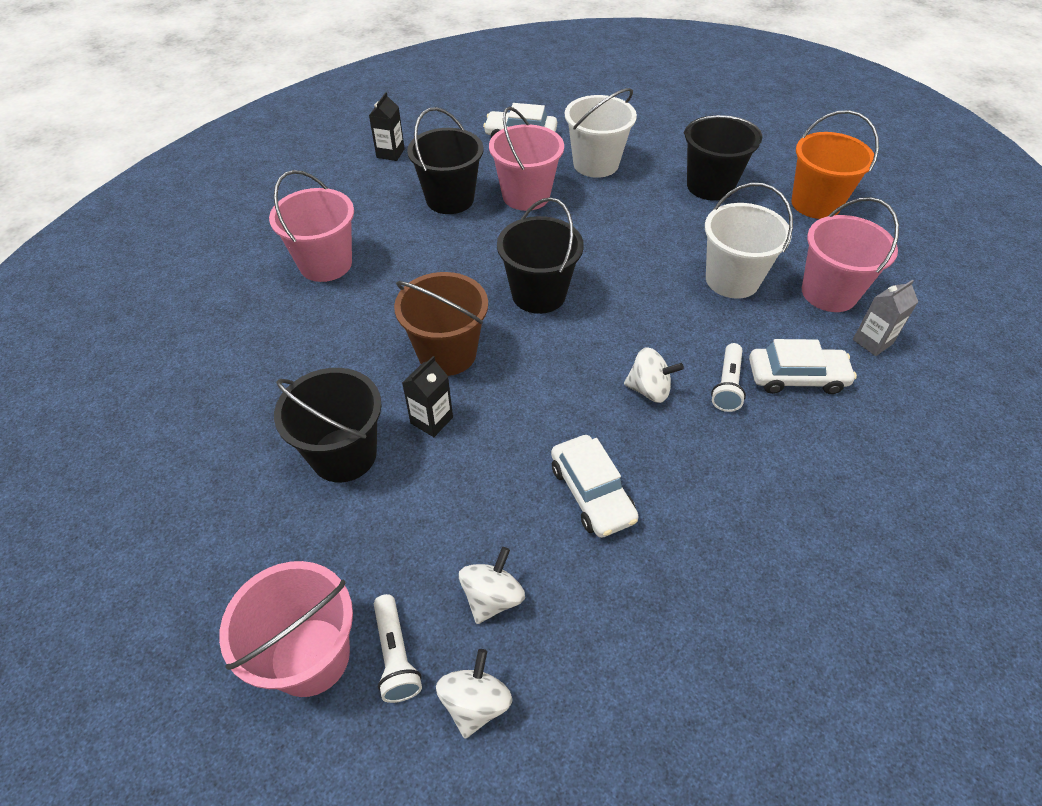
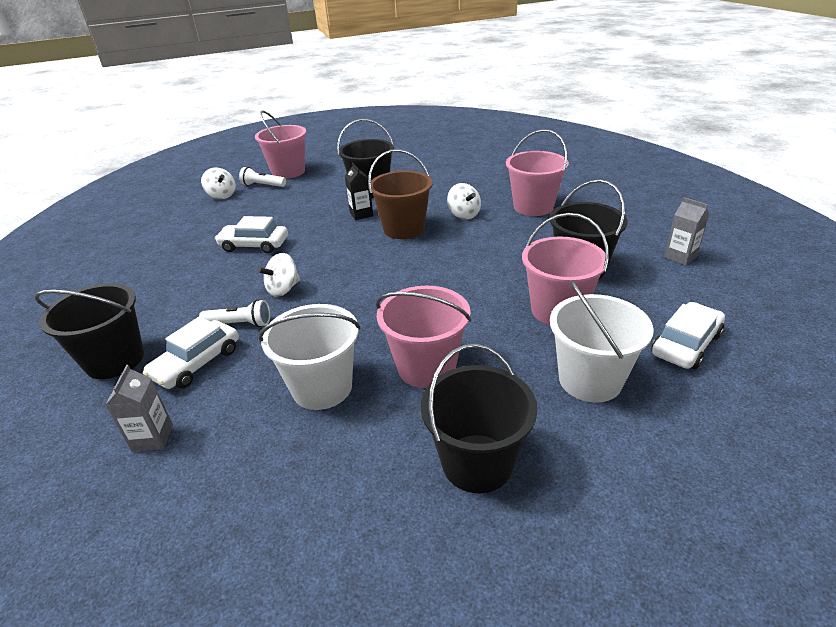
camera: 125 degrees right, 15 degrees down
(390, 153) = (680, 257): black carton -> grey carton
(492, 597) = (251, 207): white spinning top -> white spinning top (464, 215)
(538, 294) = (419, 276): black bucket -> black bucket (115, 360)
(727, 385) = (240, 324): white flashlight -> white flashlight turned 135 degrees clockwise
(815, 204) = (352, 563): orange bucket -> none
(829, 293) = (228, 450): pink bucket -> pink bucket (426, 367)

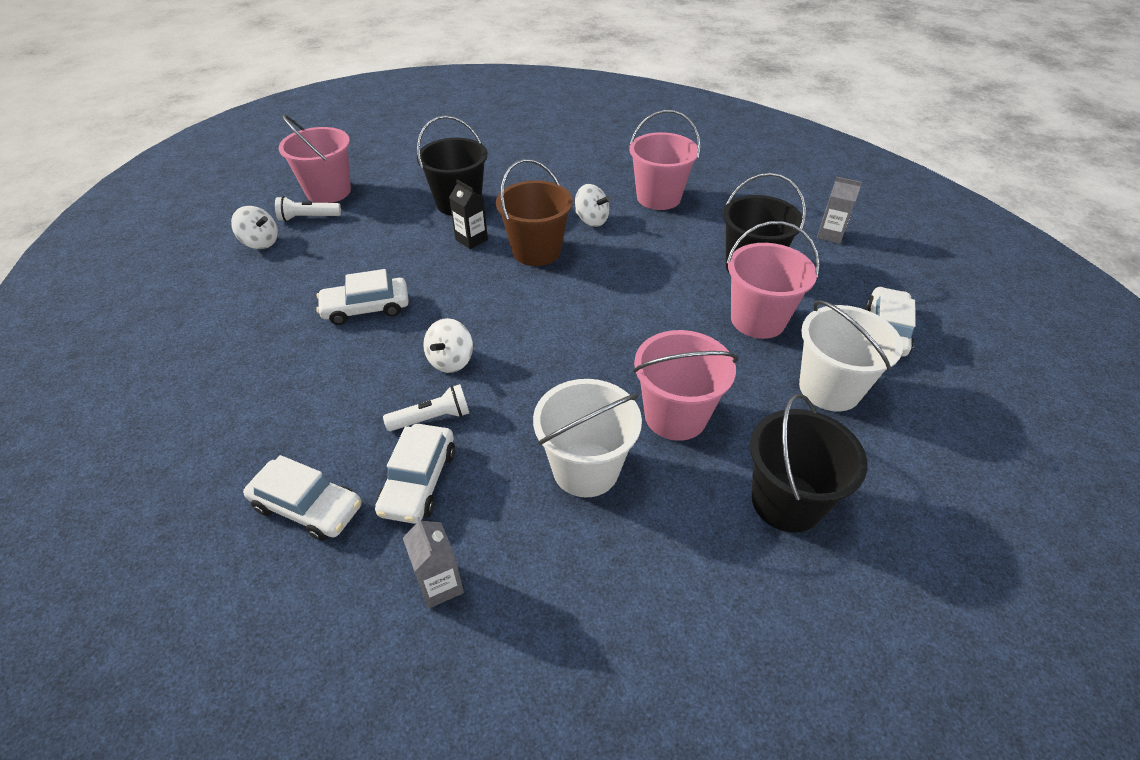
camera: 25 degrees left, 10 degrees up
(115, 360) = (307, 507): black bucket -> white car

